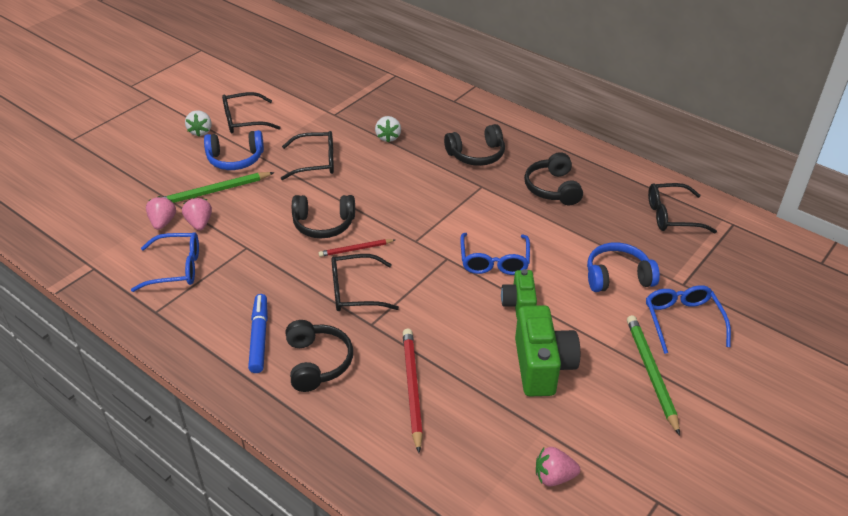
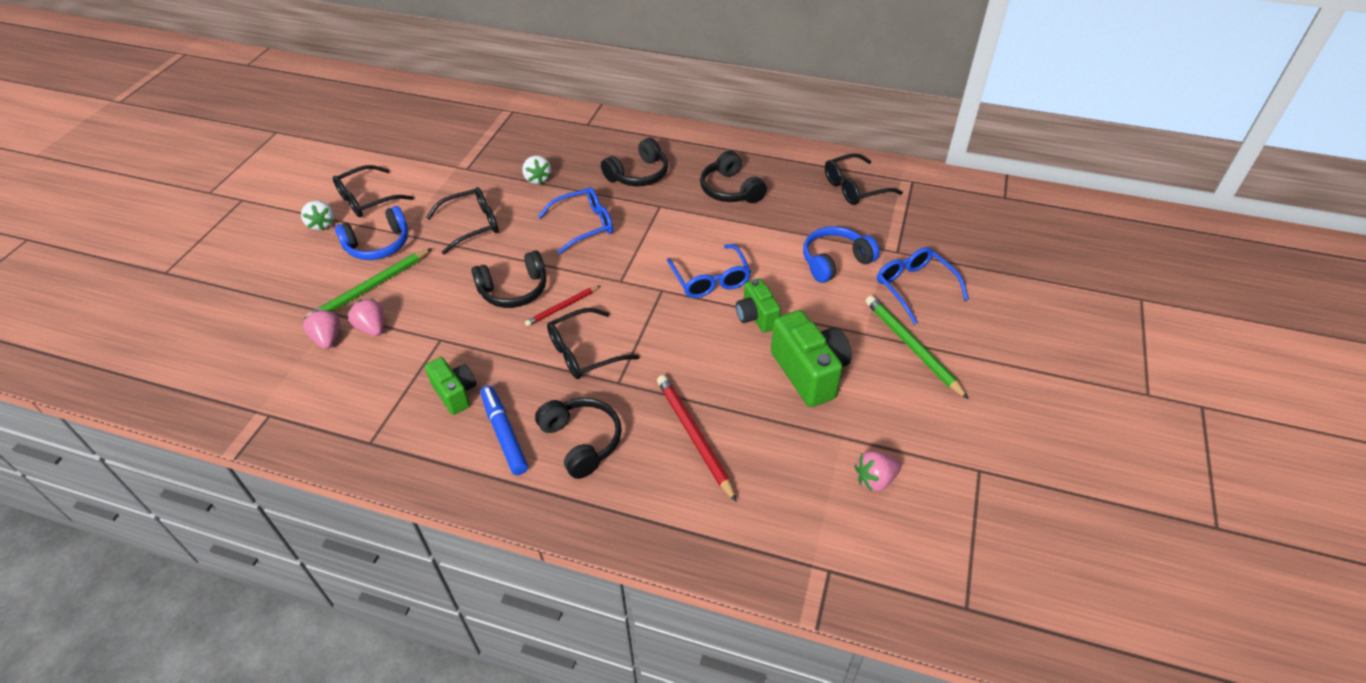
camera: 20 degrees left, 5 degrees up
(176, 268) = (370, 386): blue glasses -> blue glasses (584, 225)
(237, 293) = (455, 393): none -> green camera

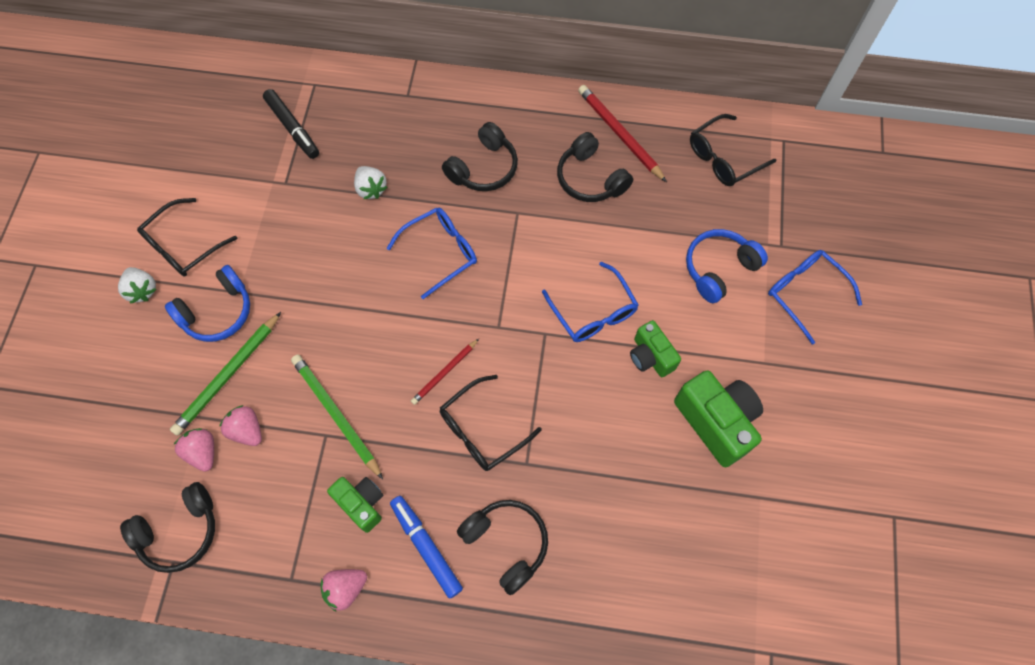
camera: 10 degrees left, 20 degrees up
(472, 225) = (315, 269): black glasses -> none
(485, 136) = (292, 128): none -> black marker
(514, 290) = (387, 356): black headphones -> black headphones (180, 531)
(694, 437) = (616, 520): red pencil -> red pencil (619, 134)
(875, 479) = (798, 544): pink strawberry -> pink strawberry (345, 588)
(912, 347) = (812, 374): green pencil -> green pencil (336, 415)

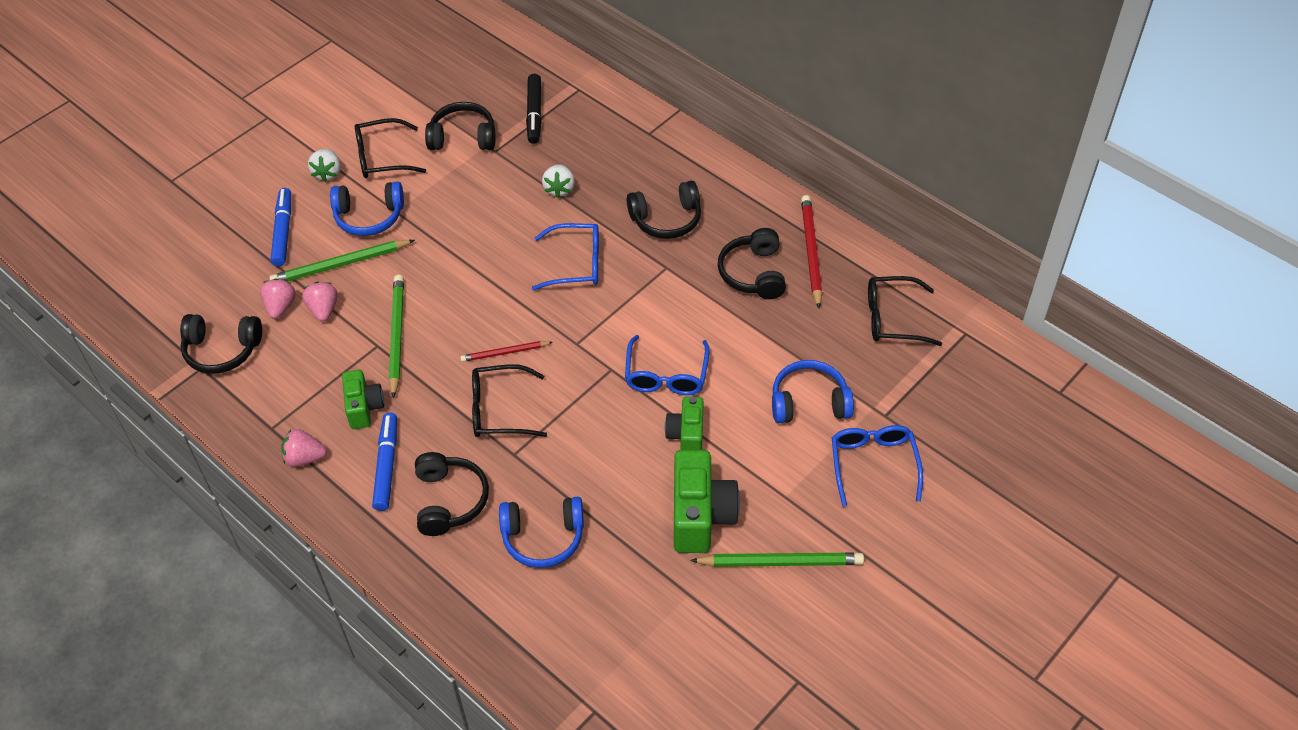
camera: 35 degrees right, 15 degrees down
(145, 374) = (283, 231): none -> blue marker
(245, 185) = (463, 137): none -> black headphones
(610, 525) = (543, 538): none -> blue headphones
(804, 422) = (780, 562): none -> green pencil

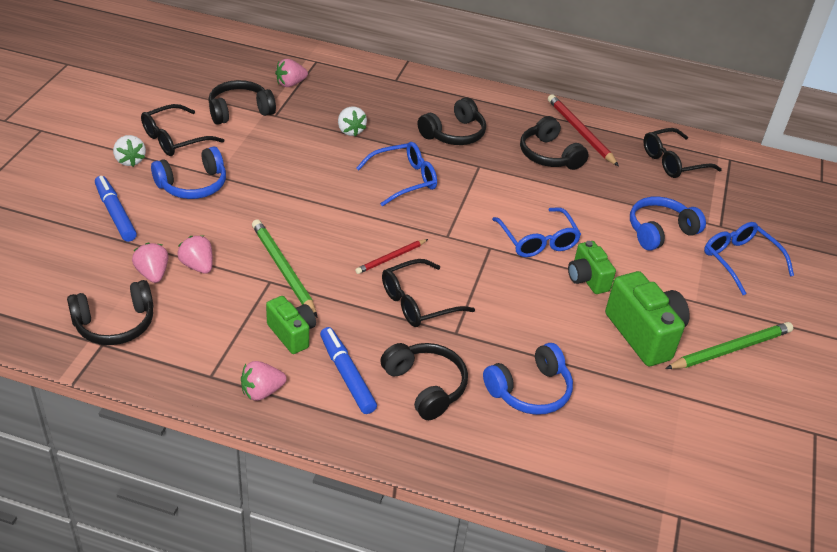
camera: 30 degrees left, 10 degrees down
(341, 265) = (191, 227): green pencil -> none
(534, 114) = (290, 84): black marker -> pink strawberry

